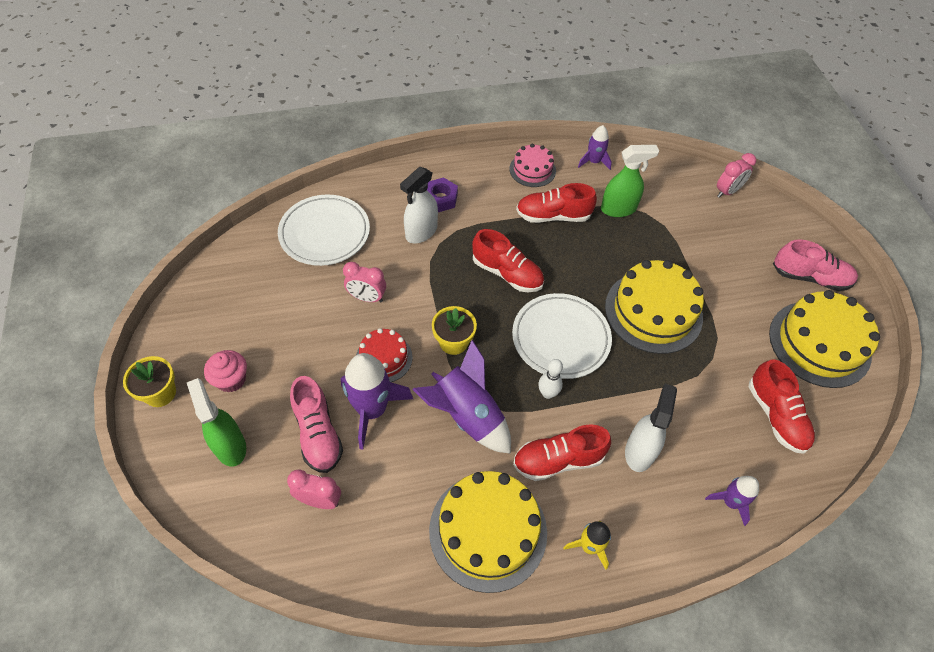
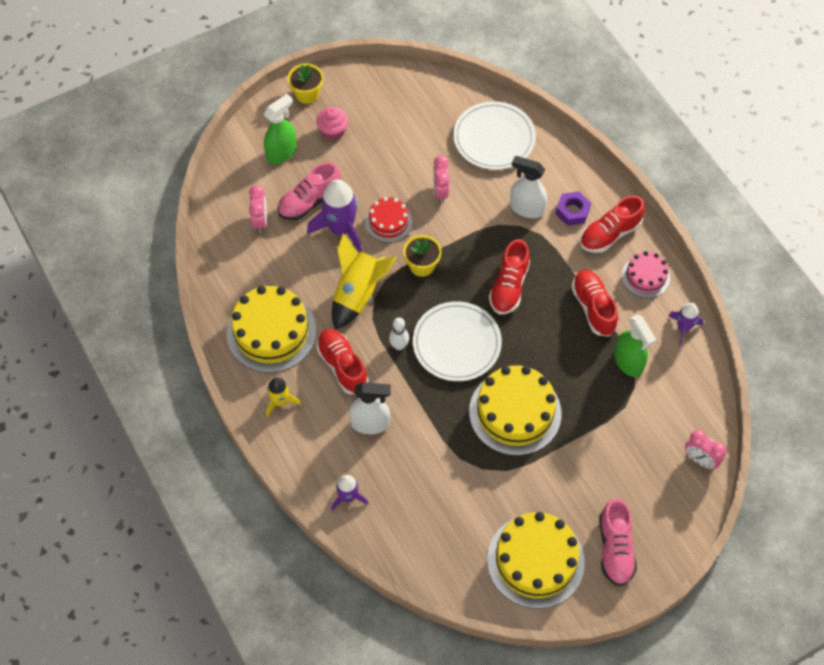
camera: 75 degrees right, 5 degrees up
(467, 416) = (358, 294): purple rocket -> yellow rocket
(776, 416) = (441, 527): red shoe -> red shoe (610, 234)

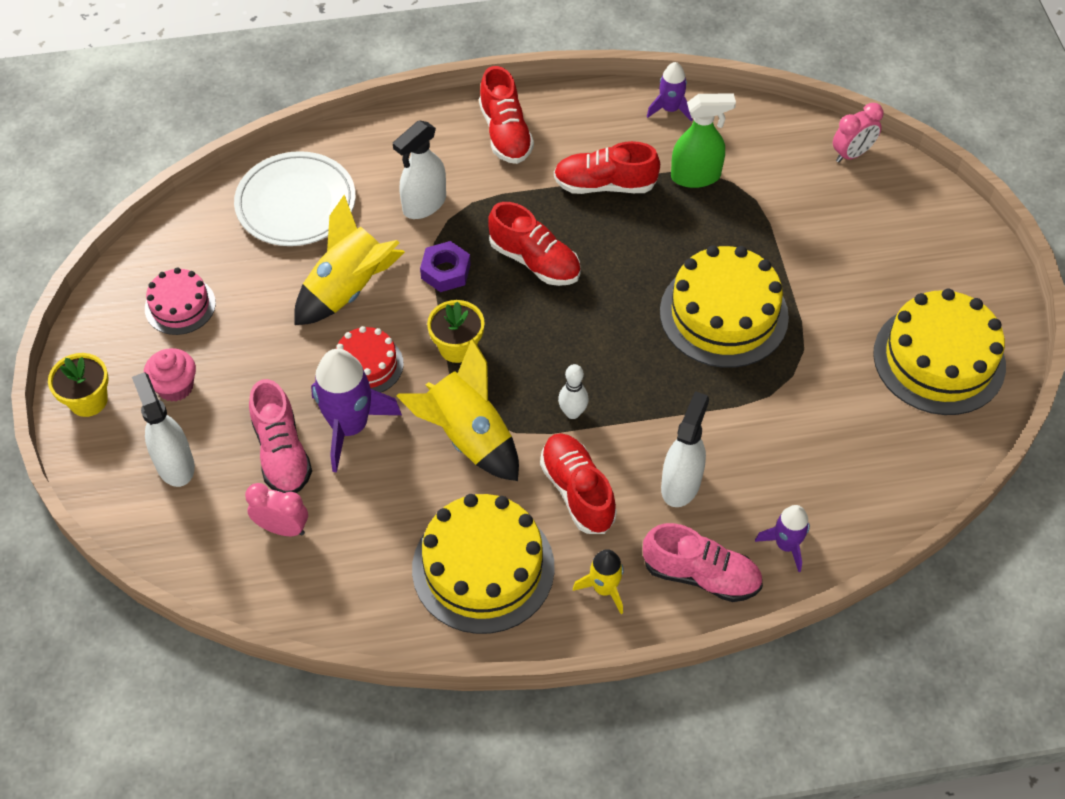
camera: 70 degrees left, 5 degrees down
(282, 152) = (175, 464): green spray bottle -> white spray bottle
(342, 366) = (577, 491): red shoe -> red shoe turned 75 degrees clockwise
(440, 191) = (348, 289): pink clock -> yellow rocket
(456, 344) = (597, 345): white plate -> none
(572, 211) = (453, 159): purple nut -> purple nut (445, 271)
(615, 548) = (944, 273): pink shoe -> pink shoe (701, 575)
(645, 276) = (583, 120): pink cake -> pink cake (180, 306)

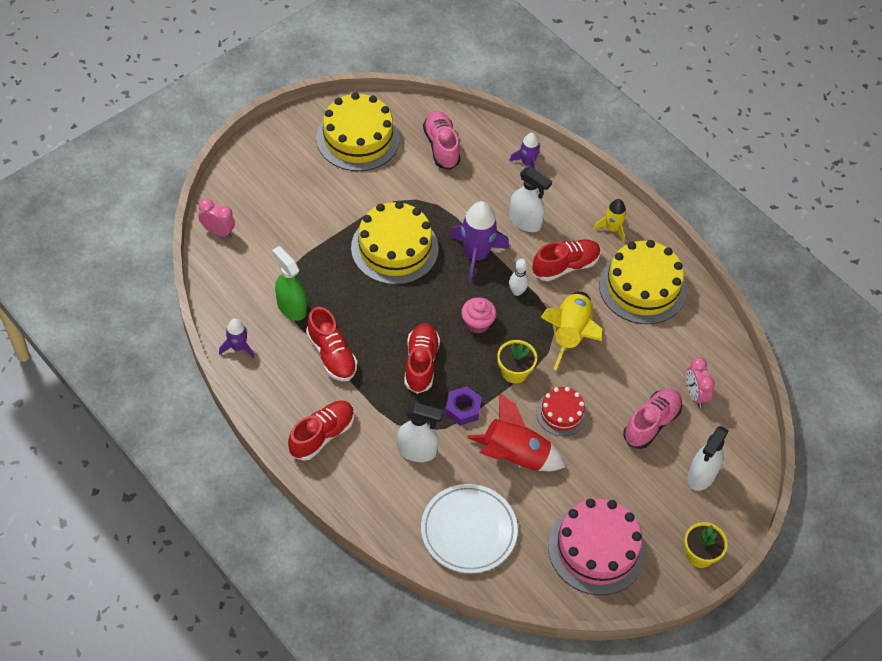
camera: 125 degrees left, 0 degrees up
(175, 386) = (653, 511): pink cupcake -> pink cupcake (477, 323)
(180, 306) = (597, 549): pink cake -> pink cake, size x1.82
(348, 289) = (514, 456): yellow rocket -> red rocket
(350, 426) = (608, 398): purple rocket -> purple rocket (476, 255)
(577, 491) = (565, 266): red shoe -> red shoe turned 150 degrees counterclockwise
(681, 484) = (525, 222): white spray bottle -> white spray bottle turned 135 degrees counterclockwise
(701, 575) = (572, 191): pink shoe -> pink shoe (441, 146)

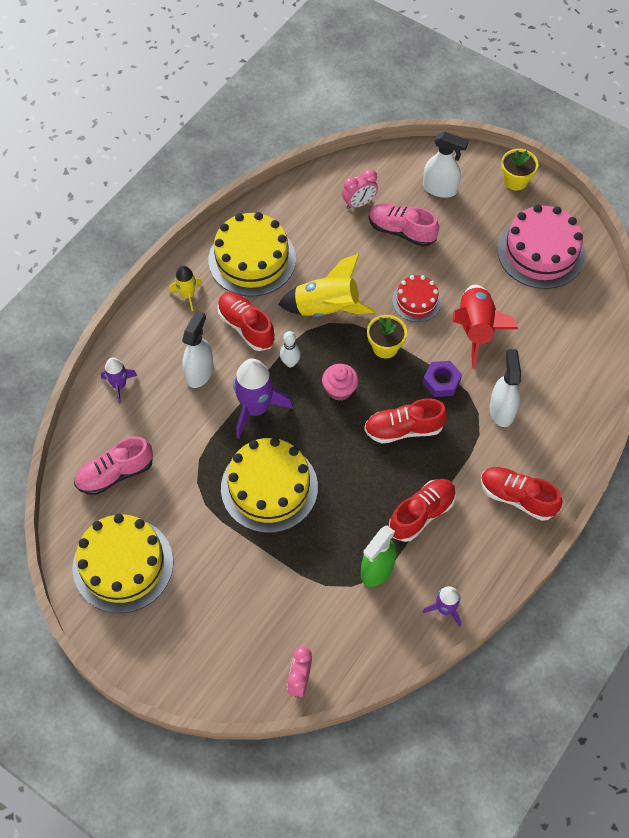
camera: 100 degrees left, 5 degrees up
(468, 531) = (565, 350): white plate -> none

